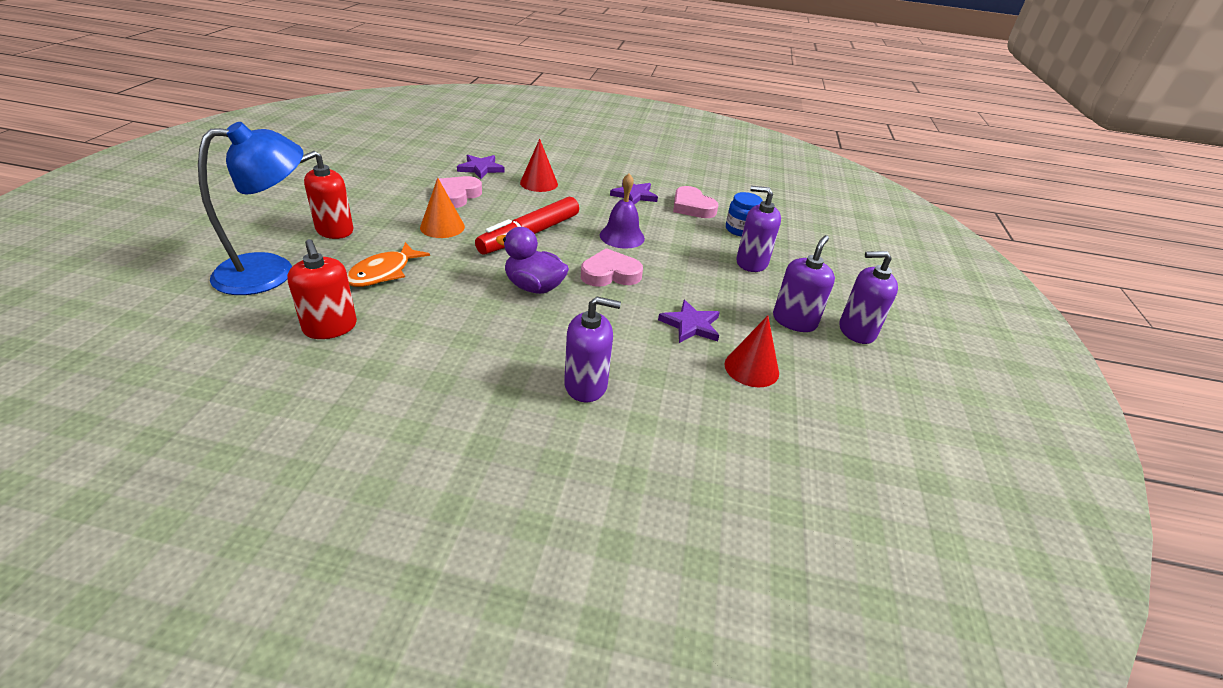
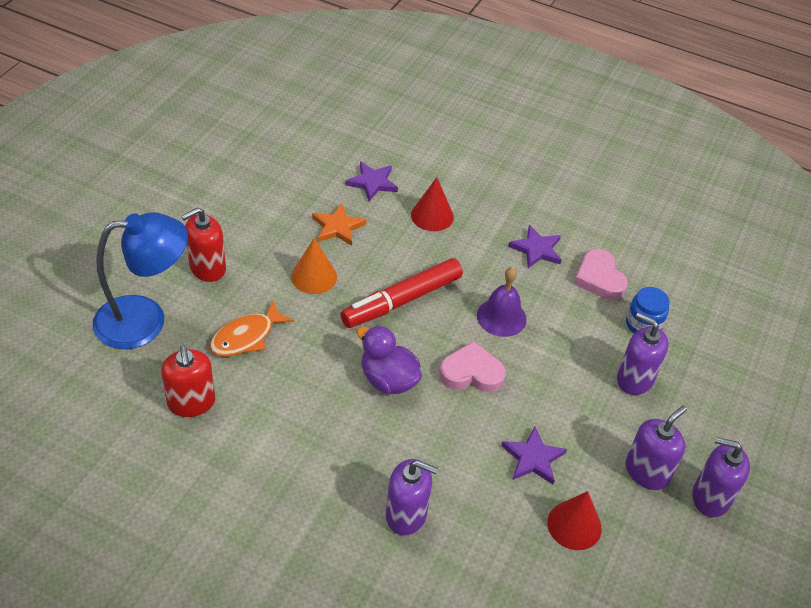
camera: 15 degrees right, 10 degrees up
(457, 195) = (338, 227): pink heart -> orange star

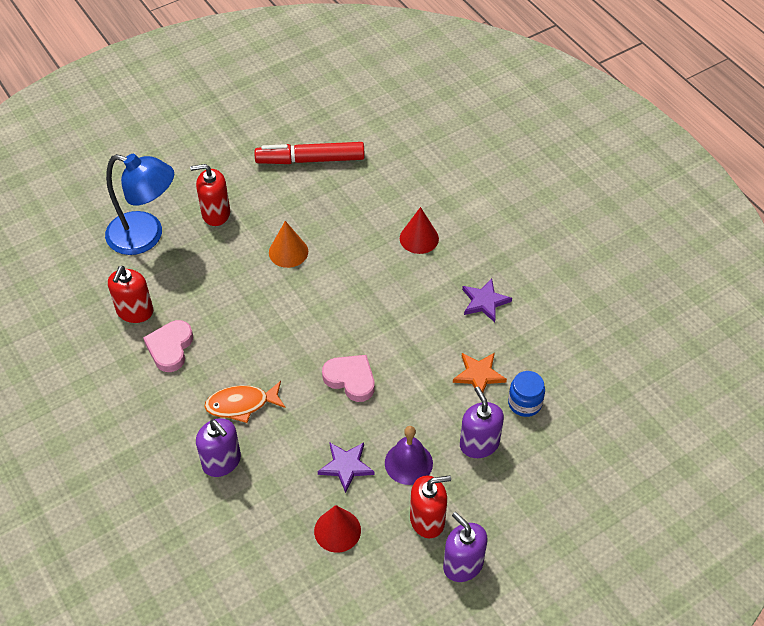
camera: 35 degrees right, 5 degrees up
(246, 337) = (206, 279): orange fish -> orange fish (241, 404)
(338, 227) = (336, 218): orange star -> orange star (479, 375)
(372, 183) = (391, 191): purple star -> none
(388, 380) = (283, 356): purple duck -> none
(402, 300) = (341, 299): red marker -> red marker (310, 160)
(501, 317) = (409, 345): purple bell -> purple bell (408, 463)
(599, 278) = (519, 348): pink heart -> pink heart (170, 348)
(646, 472) = (427, 520): purple soap dispenser -> red soap dispenser

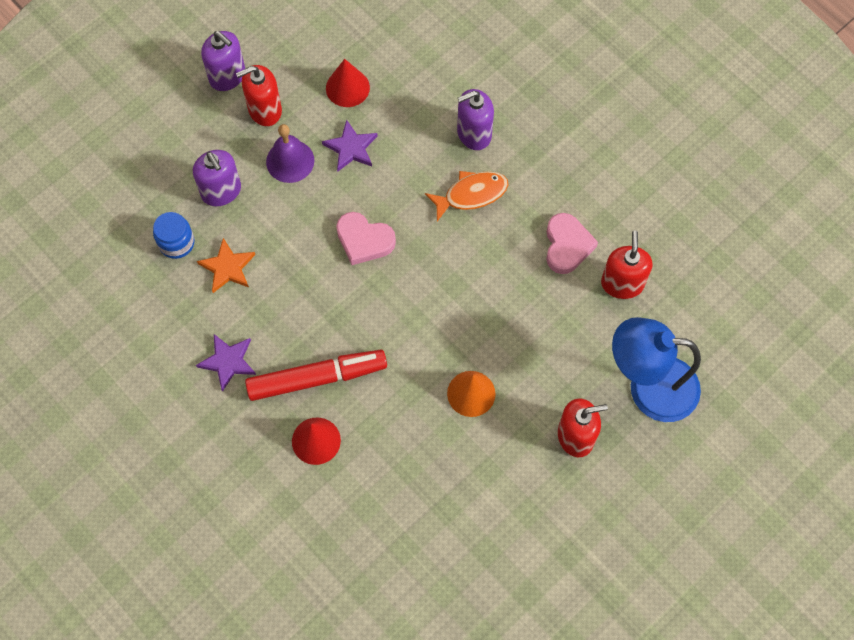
camera: 170 degrees right, 15 degrees up
(221, 461) = (474, 133): purple soap dispenser -> purple soap dispenser turned 60 degrees counterclockwise
(310, 160) = (478, 547): red marker -> red marker (316, 378)

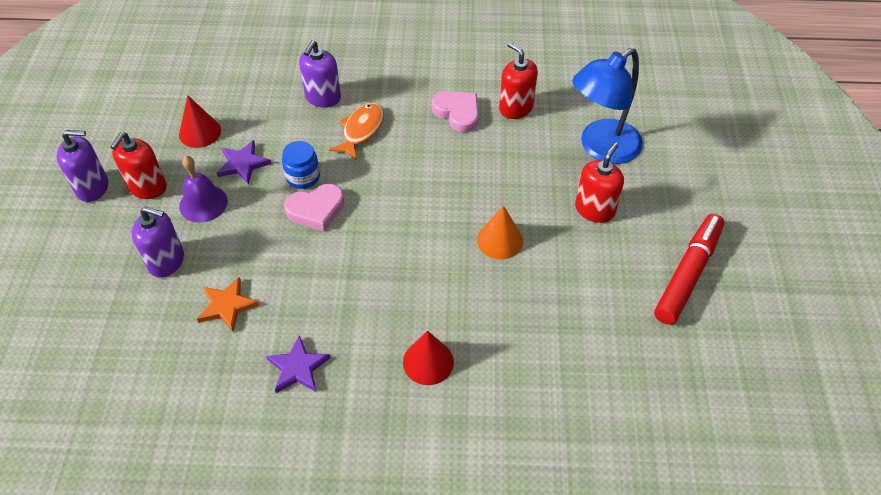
camera: 45 degrees left, 15 degrees down
(176, 243) = (164, 322): blue jar -> blue jar (303, 177)
(316, 378) = (380, 321): red marker -> red marker (687, 274)

